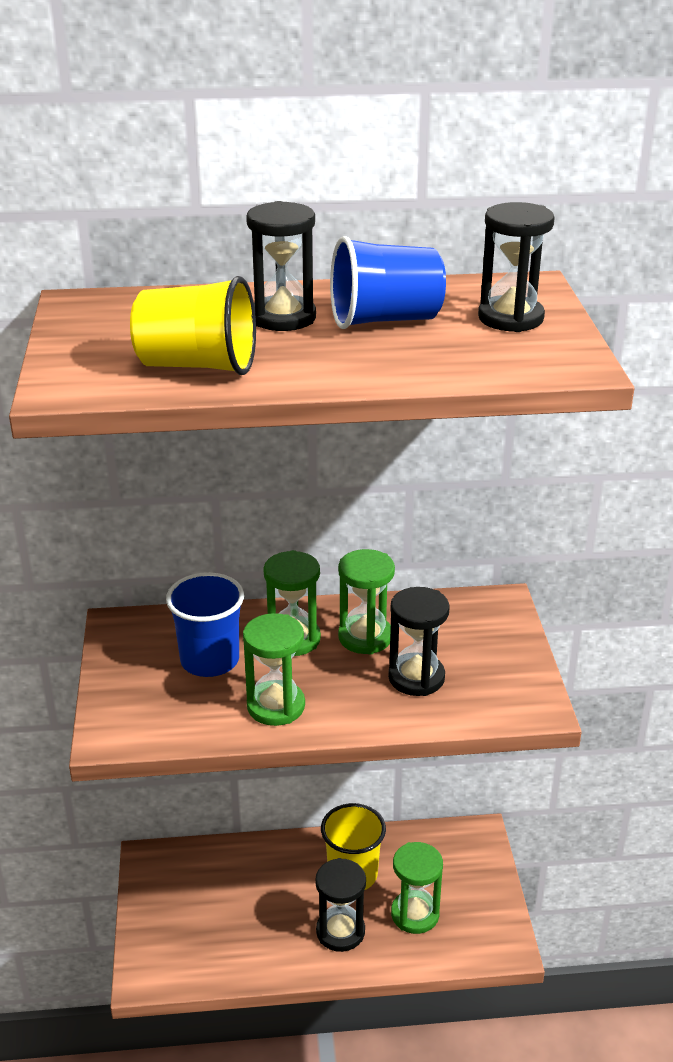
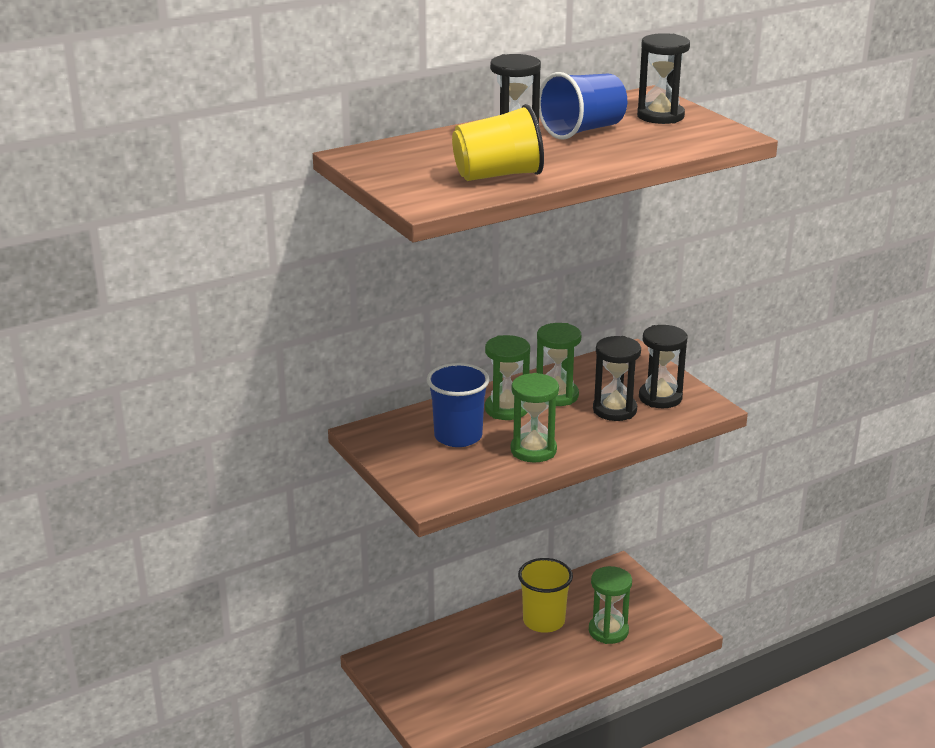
camera: 25 degrees left, 5 degrees down
(340, 931) = (562, 658): black hourglass -> black hourglass (660, 398)

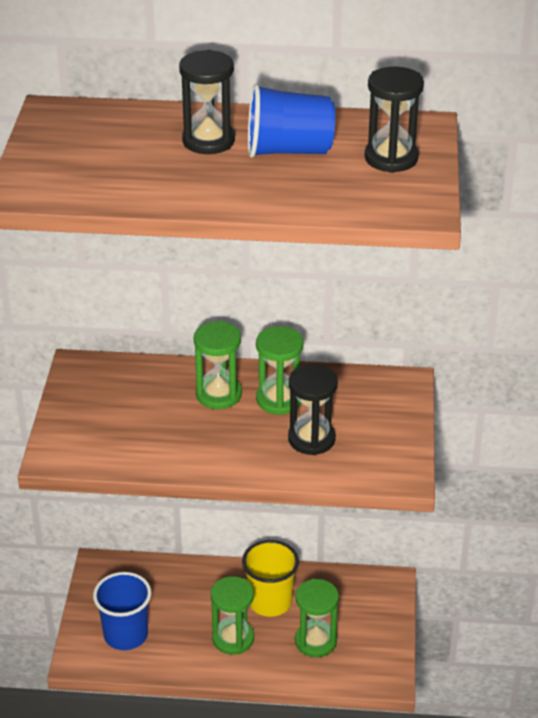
camera: 35 degrees right, 10 degrees up
(458, 436) = (145, 404): blue cup -> blue cup (126, 634)
(498, 175) = (128, 181): yellow cup -> none
(533, 450) = (190, 449): green hourglass -> green hourglass (233, 638)
(660, 398) = (370, 445): black hourglass -> none

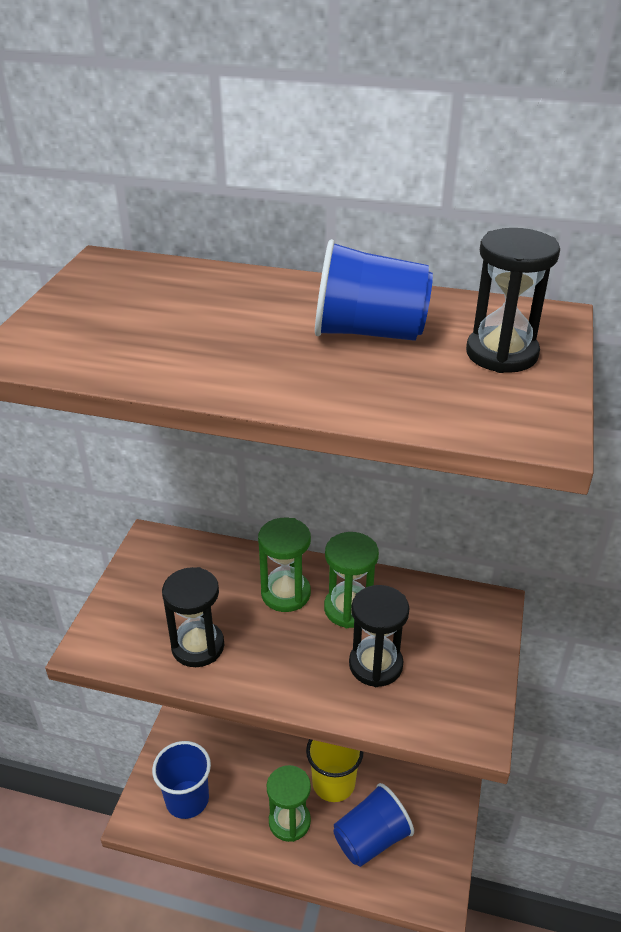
camera: 10 degrees right, 0 degrees up
(208, 141) = (272, 312): black hourglass -> black hourglass (198, 646)
(315, 641) = (371, 839): green hourglass -> blue cup

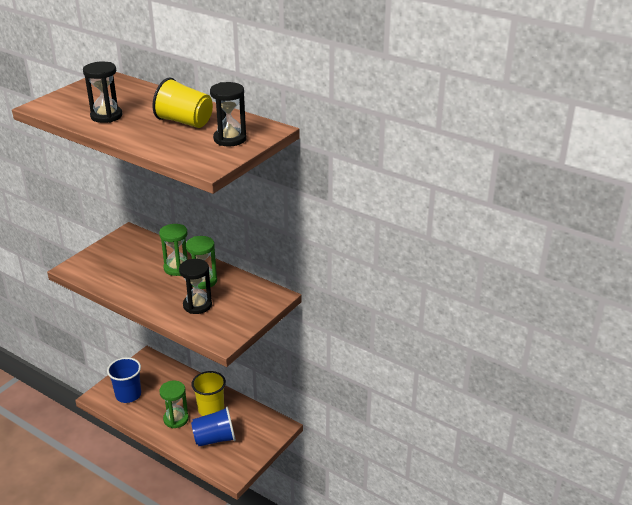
camera: 20 degrees right, 5 degrees down
(198, 646) = (119, 279): black hourglass -> black hourglass (106, 116)
(369, 332) = (185, 122): blue cup -> yellow cup

